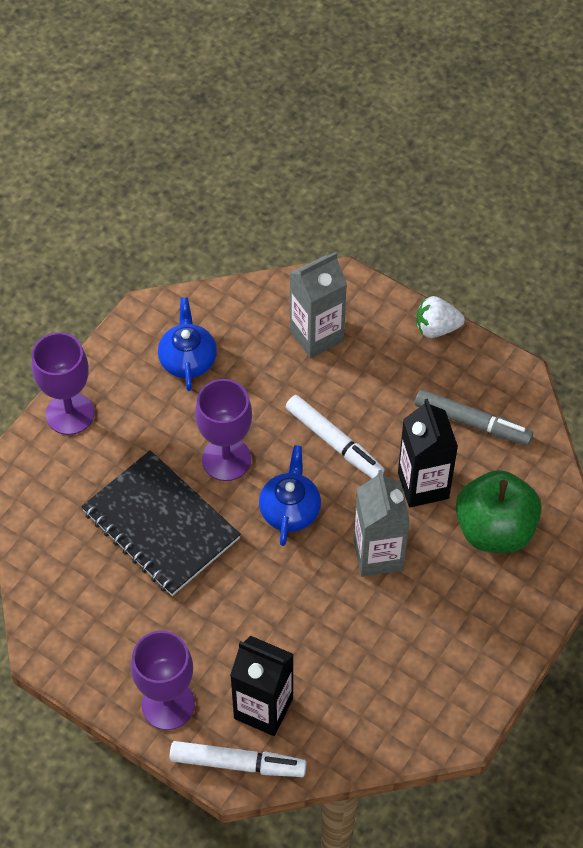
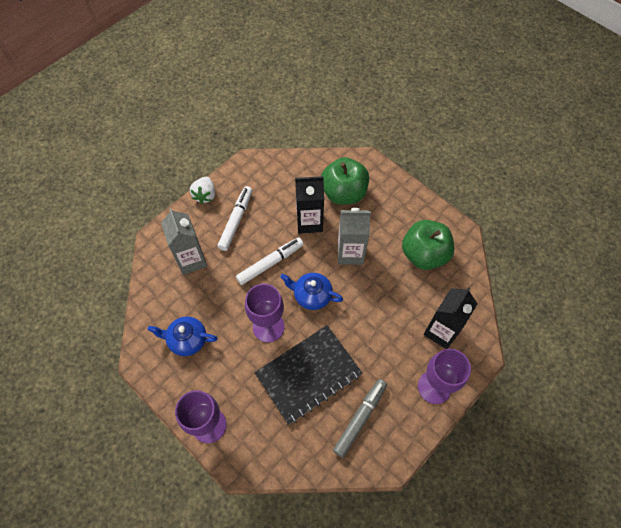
camera: 80 degrees left, 5 degrees up
(237, 763) = (475, 351): white marker -> white marker (236, 221)
(401, 670) = (424, 254): none -> green apple
(472, 423) = (274, 190): grey marker -> grey marker (360, 418)

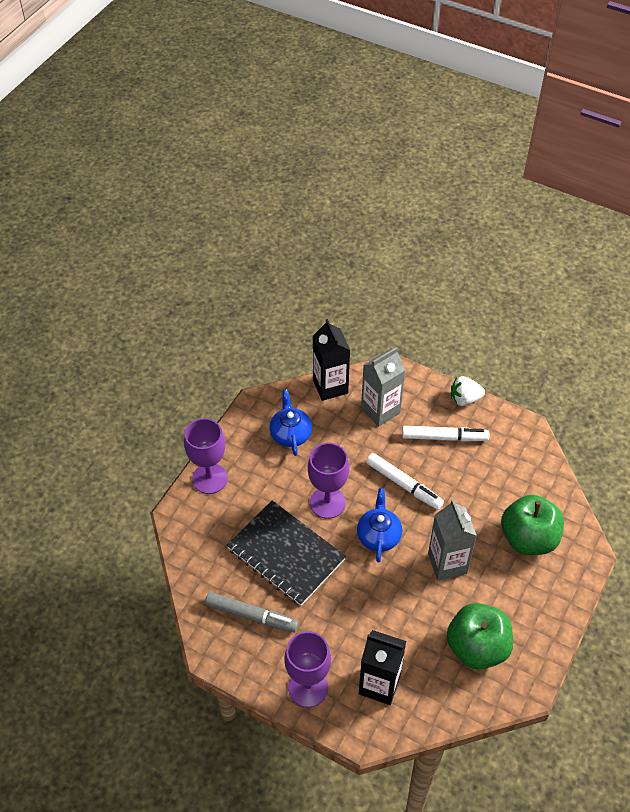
camera: 75 degrees right, 10 degrees down
(309, 222) = (472, 511): black carton -> black carton (330, 386)

